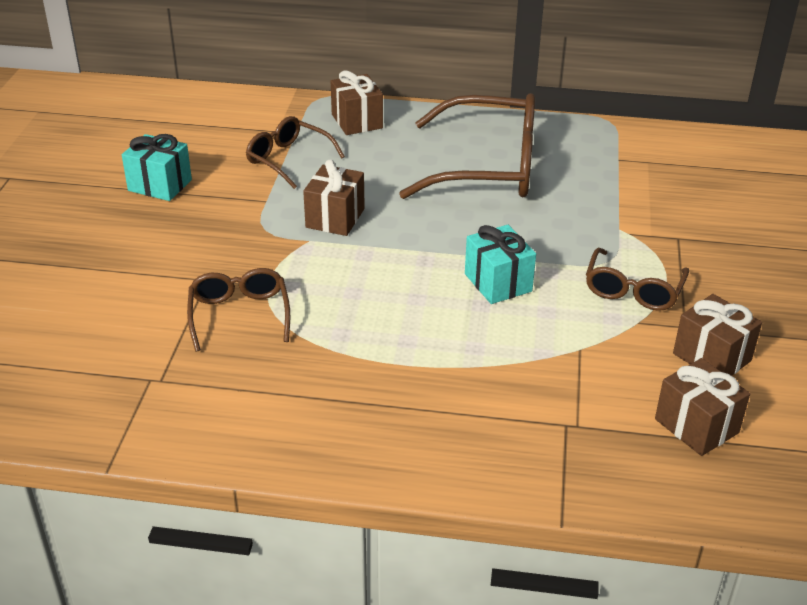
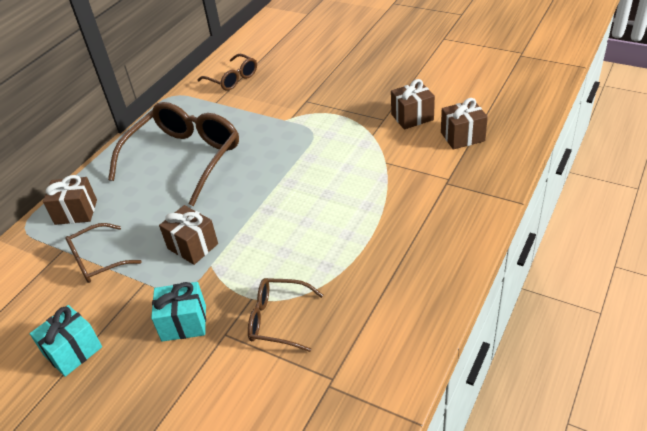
camera: 65 degrees left, 5 degrees up
(498, 283) = (309, 181): turquoise gift -> turquoise gift (184, 323)
(633, 290) = (344, 129): brown glasses -> brown glasses (233, 79)

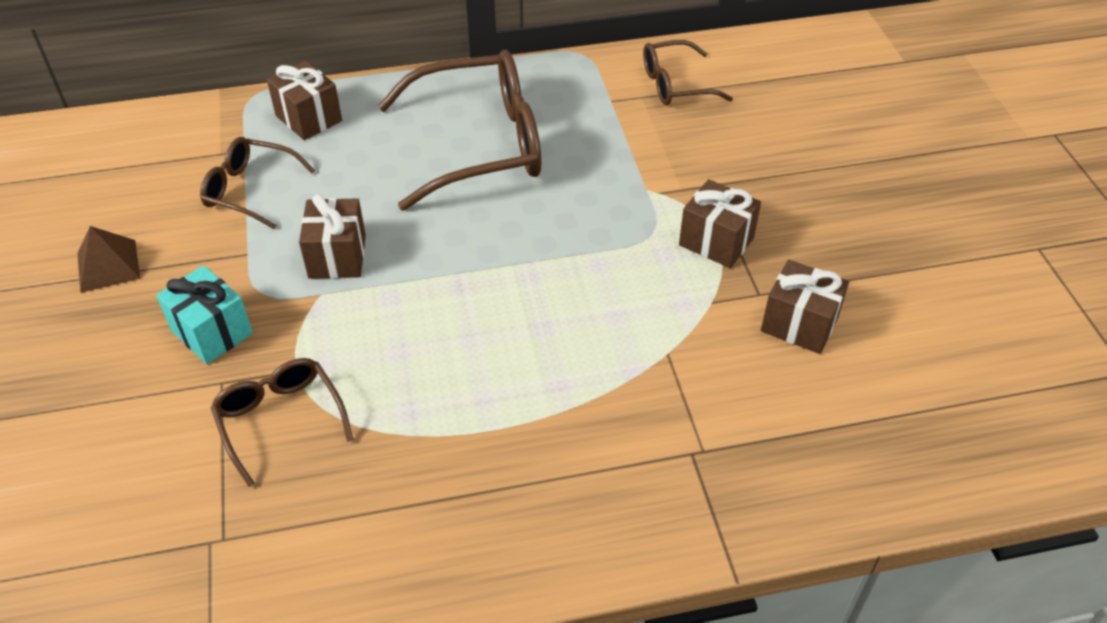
camera: 45 degrees right, 5 degrees up
(73, 351) = (108, 265): turquoise gift -> brown pyramid
(233, 79) = (675, 84): brown glasses -> brown glasses turned 75 degrees clockwise
(462, 136) = (817, 413): brown gift -> brown gift (716, 241)

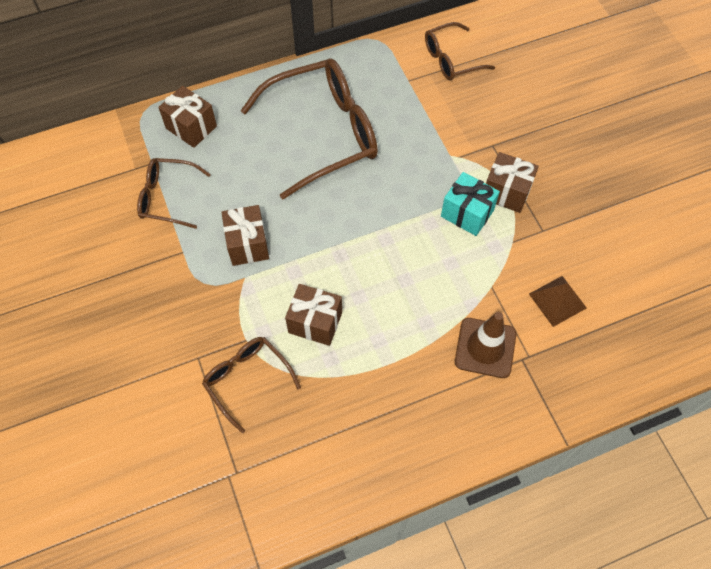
camera: 10 degrees left, 15 degrees up
(108, 265) = (85, 277): brown pyramid -> brown pyramid (557, 300)
(212, 332) = (178, 320): turquoise gift -> turquoise gift (467, 213)
(639, 430) = (485, 348): none -> brown traffic cone
(799, 324) = (573, 250): brown gift -> brown gift (315, 322)

